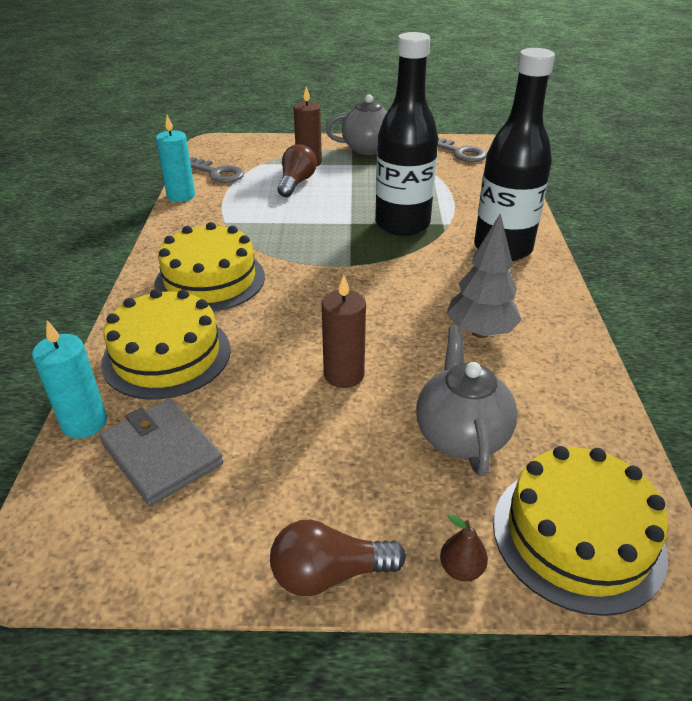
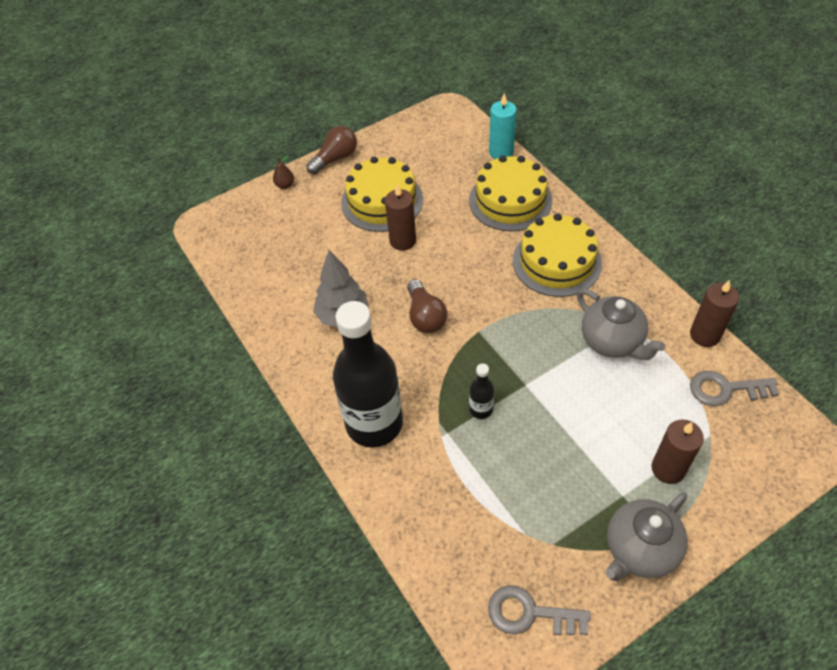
camera: 150 degrees right, 15 degrees up
(162, 454) = (449, 160): grey wallet -> none
(181, 196) = (704, 335): turquoise candle -> brown candle
(296, 183) = (635, 419): brown light bulb -> brown light bulb (425, 316)
(402, 224) = (481, 409): black bottle -> black bottle, size x0.42
(461, 435) = (316, 239): grey teapot -> grey teapot (612, 342)
(577, 536) = (241, 220): yellow cake -> yellow cake (382, 201)

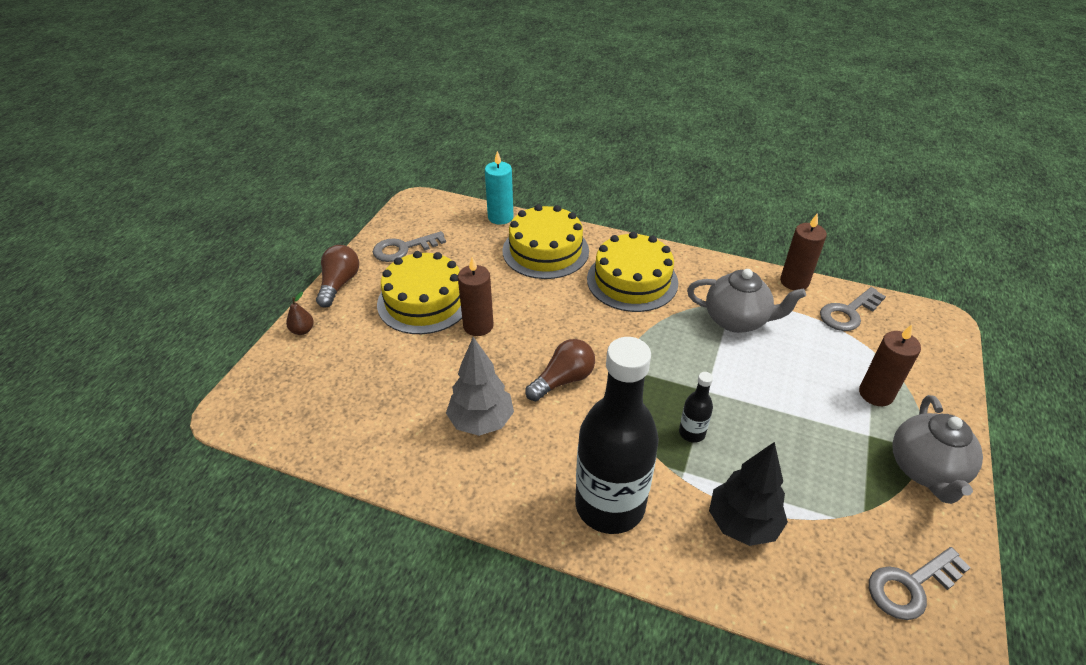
camera: 40 degrees left, 10 degrees down
(403, 148) = (403, 249): none -> grey key
(425, 316) = (563, 380): brown light bulb -> brown light bulb turned 75 degrees counterclockwise
(452, 493) = (742, 523): none -> black tree

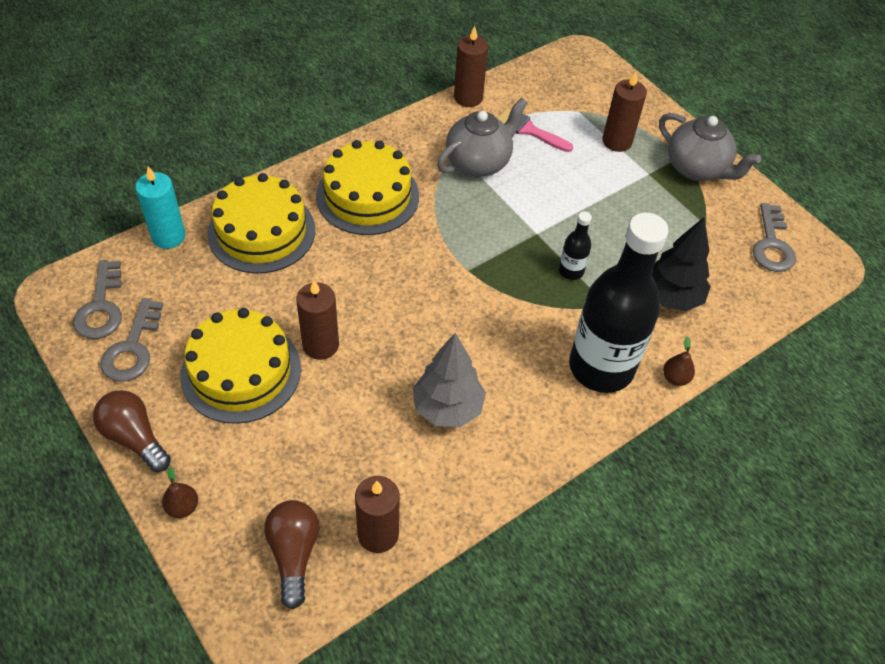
camera: 60 degrees left, 10 degrees up
(341, 438) = (378, 534): none -> brown candle
(563, 380) = (447, 320): brown light bulb -> brown light bulb (294, 554)
(651, 572) = (675, 378): none -> brown pear
(809, 332) = (529, 130): none -> pink brush
(848, 313) = (529, 94): grey key -> grey key (101, 307)

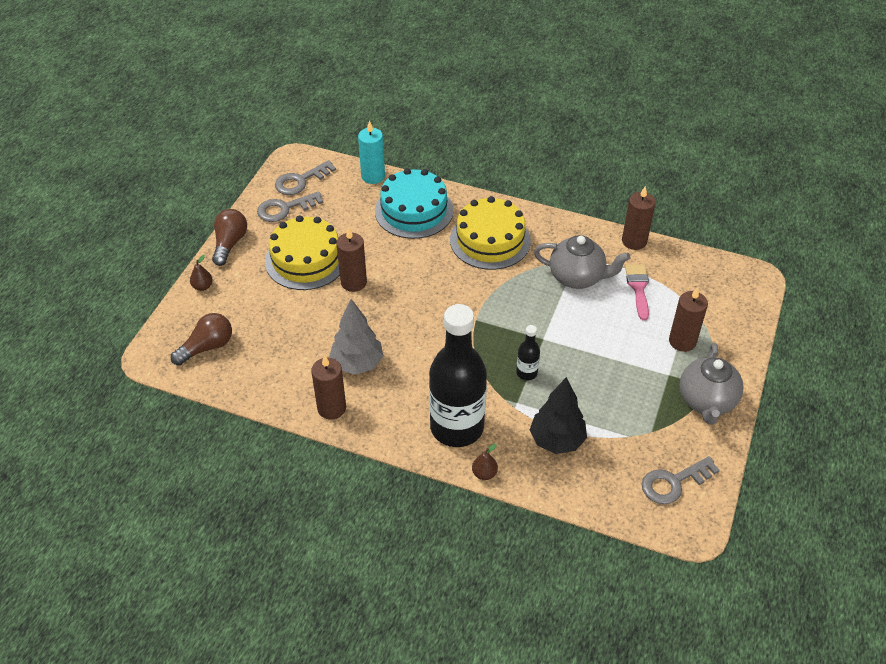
camera: 60 degrees right, 5 degrees down
(261, 231) = (414, 210): yellow cake -> turquoise cake
(378, 534) = (245, 376): brown candle -> brown candle (331, 408)

